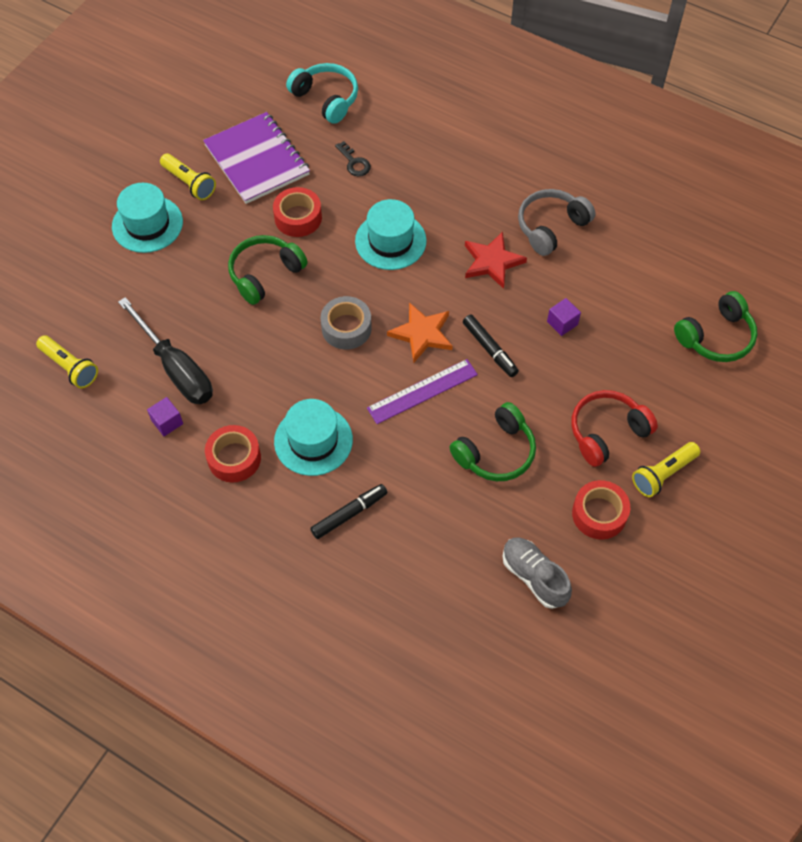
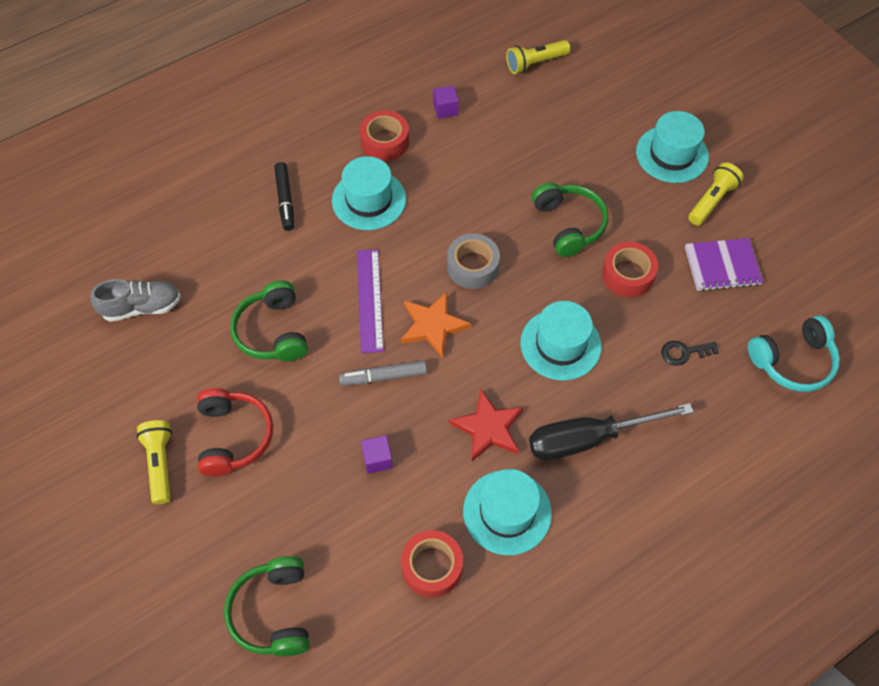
camera: 115 degrees right, 0 degrees up
(176, 368) = (496, 130): black screwdriver -> black screwdriver (589, 439)
(189, 183) = (712, 201): yellow flashlight -> yellow flashlight turned 150 degrees clockwise
(257, 160) = (722, 266): purple notebook -> purple notebook, size x0.65
(489, 349) = (383, 376): black marker -> grey marker
(551, 227) = (507, 512): grey headphones -> turquoise hat
(599, 514) = (160, 386): red tape -> red tape (432, 567)

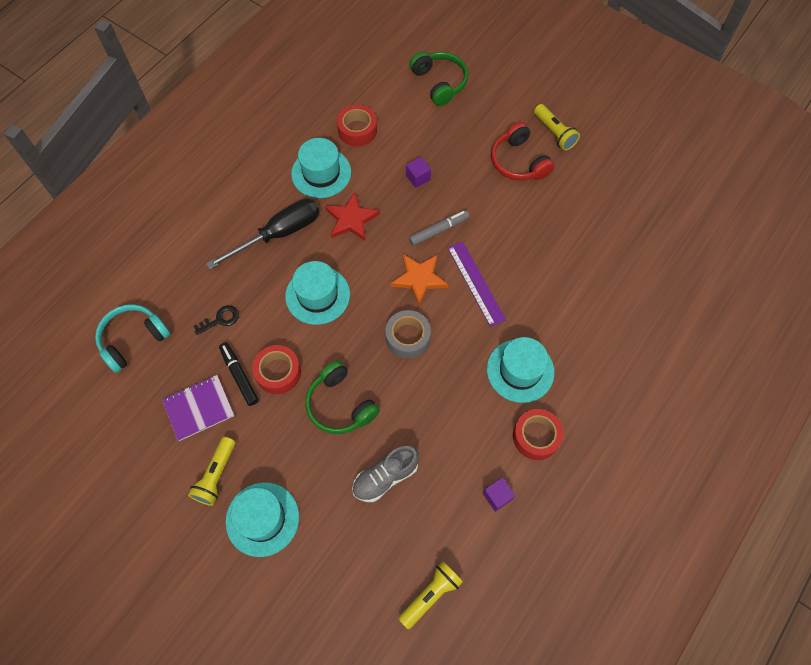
camera: 160 degrees right, 5 degrees up
(142, 307) = (638, 223): grey shoe -> grey shoe (385, 477)
(272, 331) = (534, 236): green headphones -> none
(285, 200) = (589, 346): black marker -> black marker (239, 375)

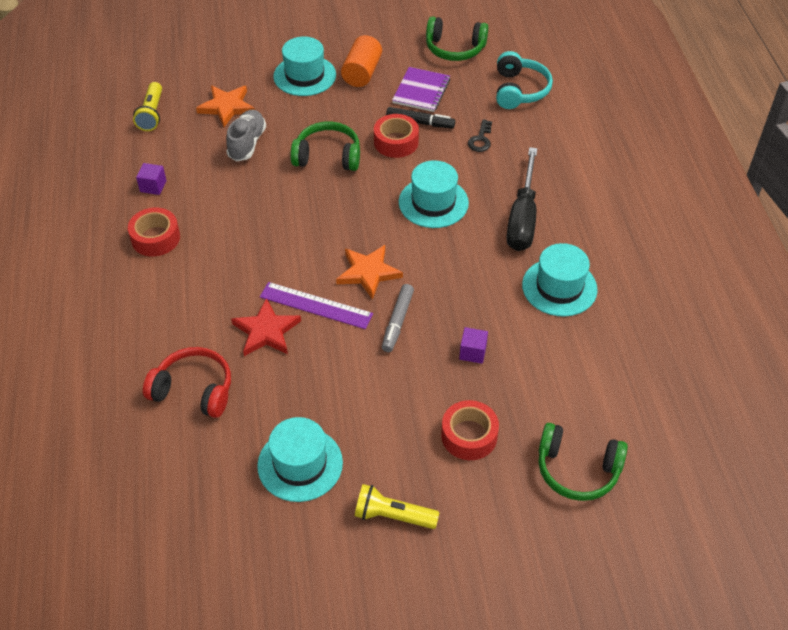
camera: 135 degrees right, 15 degrees down
(115, 432) = (454, 48): none -> green headphones
(216, 475) = (362, 73): yellow flashlight -> orange cylinder
(351, 219) = (482, 272): red star -> red star (266, 331)
(357, 130) = (584, 349): red tape -> red tape (469, 436)
(361, 541) = (227, 107): none -> orange star
(408, 337) = (327, 227): grey tape -> none
(518, 162) = (396, 448): red headphones -> red headphones (194, 390)
(520, 370) = (210, 271): turquoise hat -> turquoise hat (300, 464)

